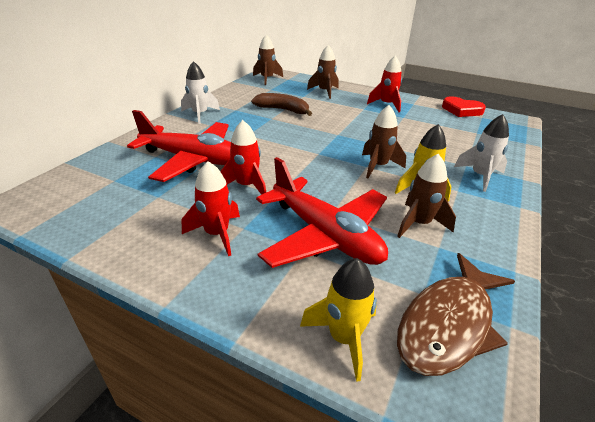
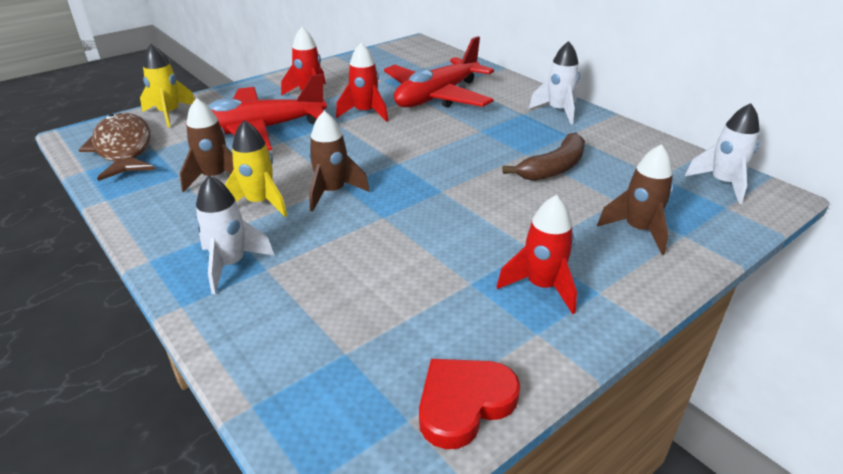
camera: 115 degrees right, 0 degrees up
(267, 79) = (722, 183): brown rocket -> white rocket

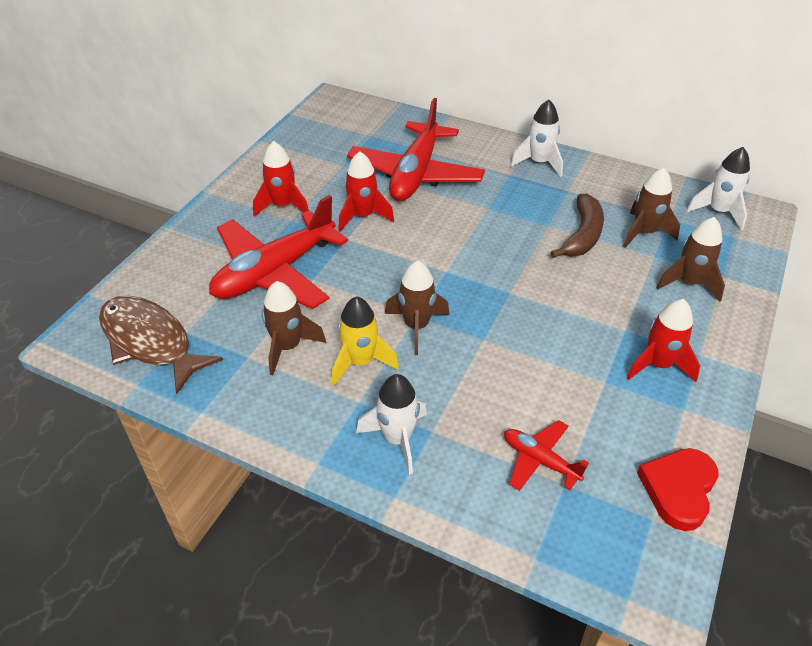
camera: 25 degrees left, 10 degrees up
(169, 114) = (153, 279): yellow rocket -> none
(340, 325) = (540, 460): none -> red plane
(621, 181) = (644, 233): none -> brown rocket

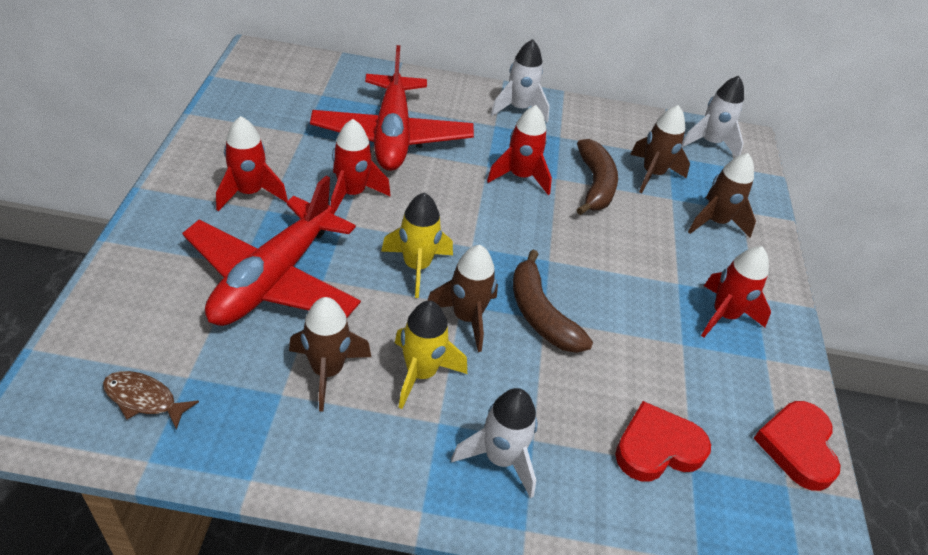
camera: 25 degrees left, 0 degrees up
(150, 342) = (144, 399): brown fish -> brown fish, size x0.49
(392, 280) = (417, 267): none -> yellow rocket
(482, 334) = (540, 314): none -> brown banana
(514, 220) = (520, 177): none -> red rocket
(540, 460) = (657, 447): red plane -> red heart

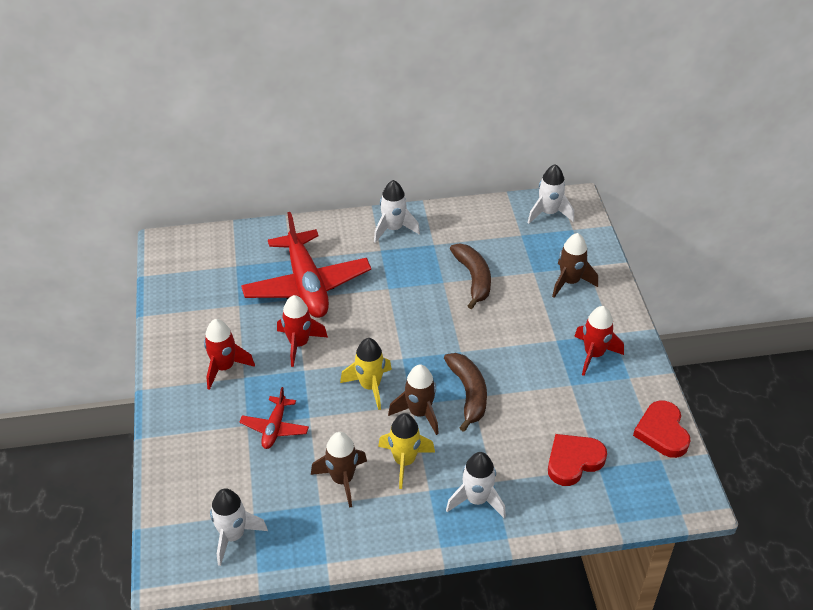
camera: 10 degrees left, 0 degrees up
(144, 399) = (233, 536): brown fish -> white rocket
(273, 279) = (275, 428): red plane -> red plane, size x0.48
(520, 177) = (416, 290): red rocket -> none
(540, 314) = (468, 394): brown banana -> brown banana turned 150 degrees counterclockwise
(652, 174) = (513, 255): brown rocket -> none

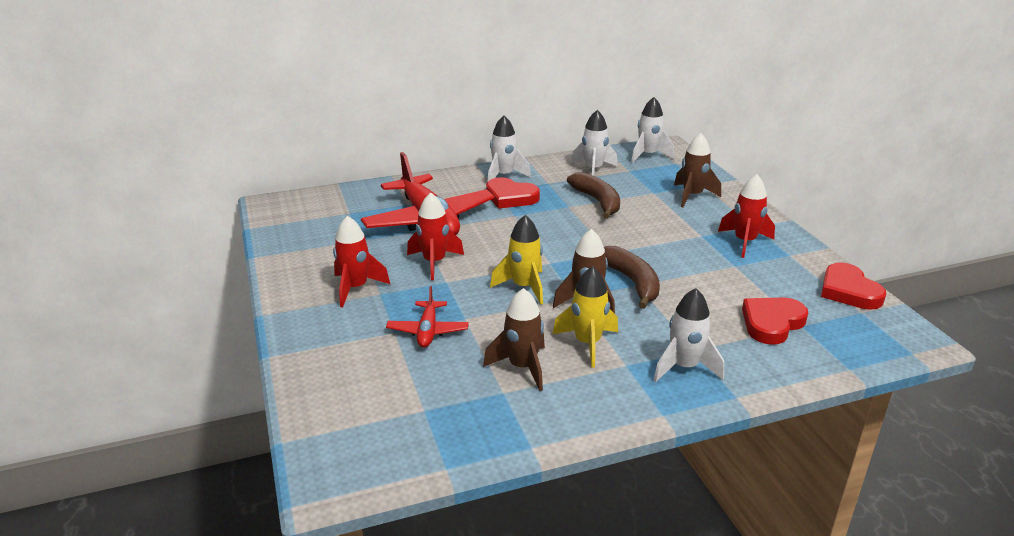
camera: 10 degrees left, 15 degrees down
(233, 536) = (404, 435): white rocket -> white rocket (593, 170)
(391, 262) = (510, 197): none -> red heart

